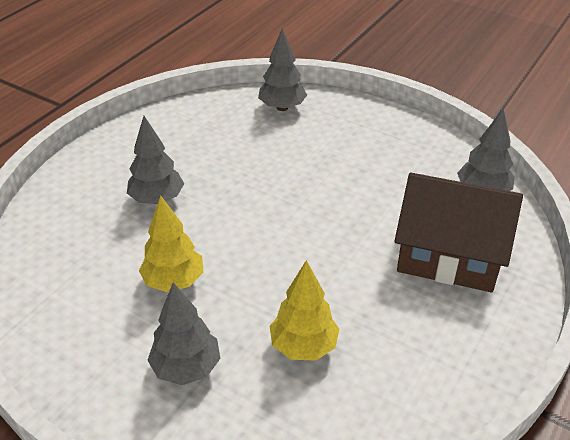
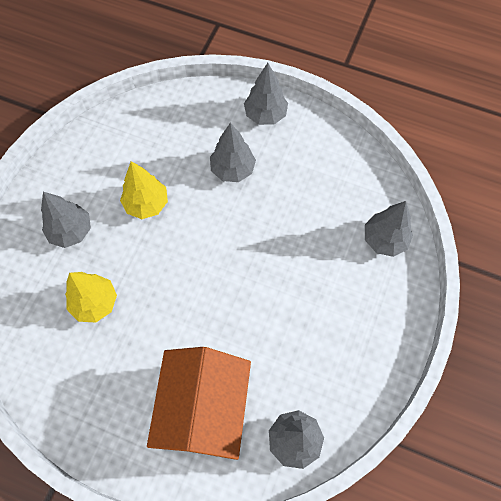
camera: 80 degrees right, 25 degrees up
(95, 165) = (265, 115): none -> grey tree
(449, 255) = (203, 408): brown house -> orange house

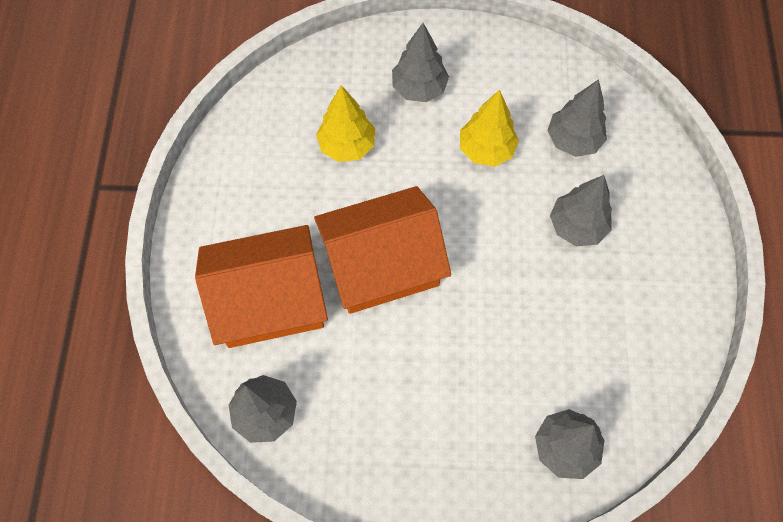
camera: 70 degrees right, 0 degrees up
(208, 311) = (382, 265): none -> orange house
(265, 115) = (675, 238): grey tree -> grey tree (573, 140)

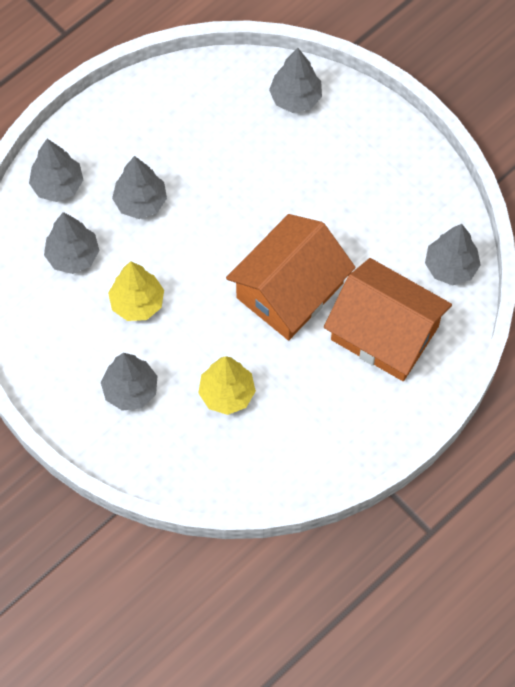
camera: 135 degrees left, 0 degrees up
(382, 265) = (290, 290): orange house -> orange house turned 75 degrees counterclockwise
(651, 180) = (58, 185): none -> grey tree

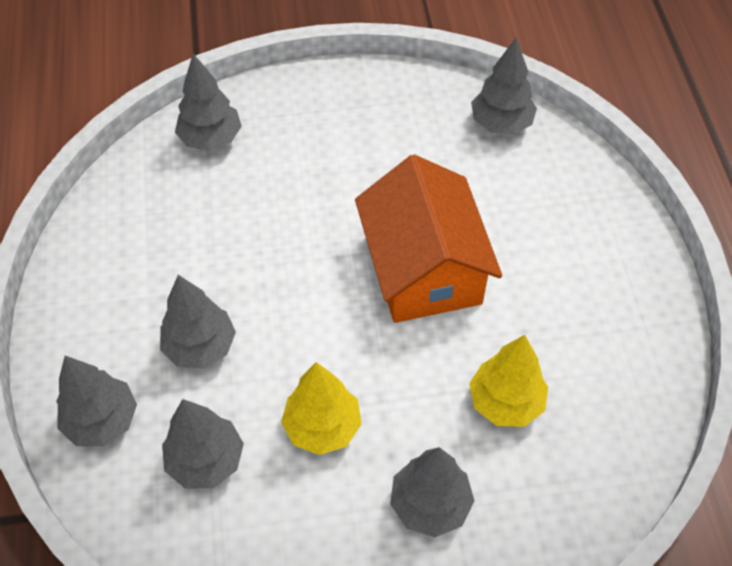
camera: 55 degrees left, 10 degrees down
(384, 333) = (534, 215): orange house -> none

